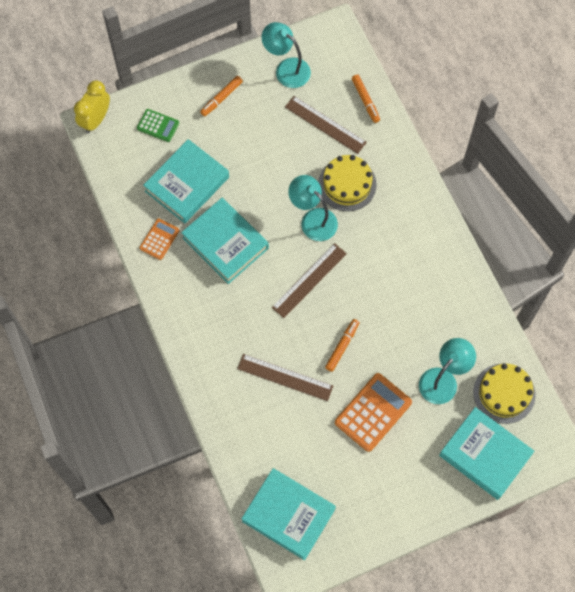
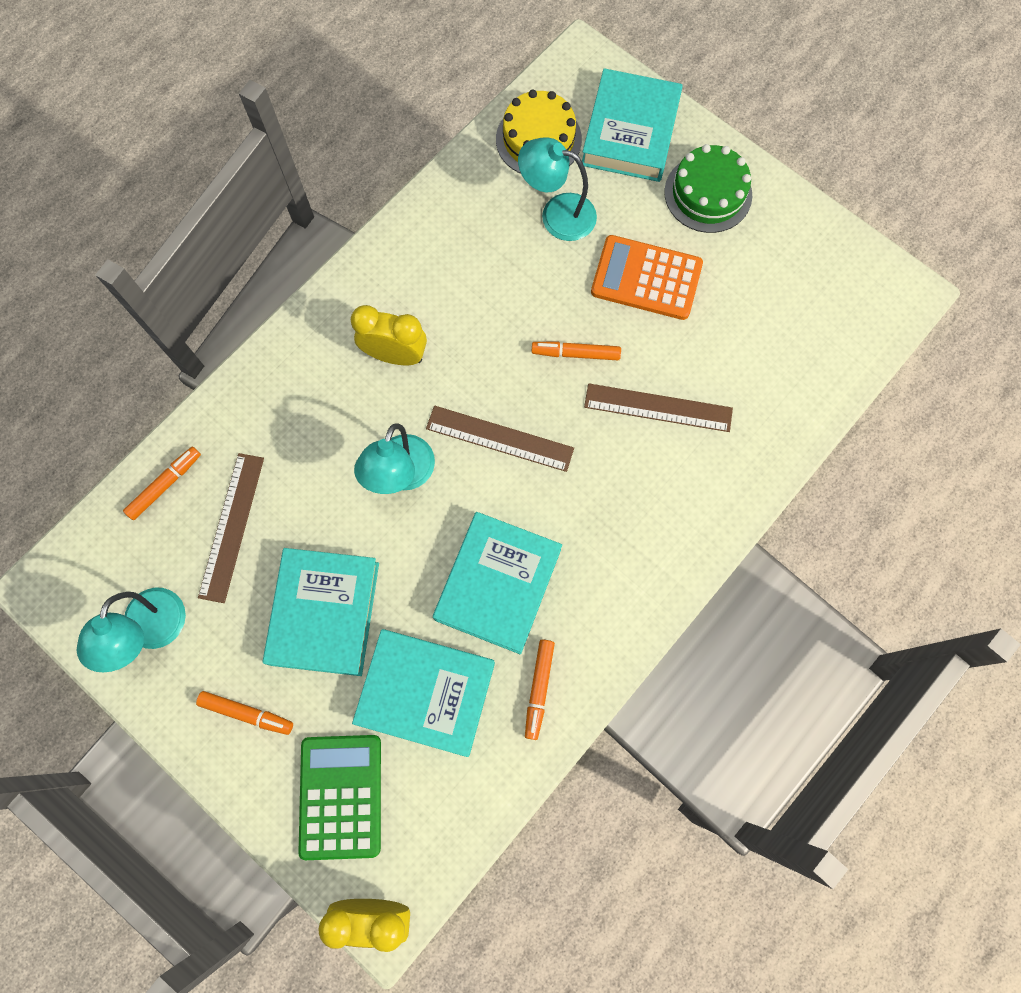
camera: 115 degrees left, 5 degrees up
(158, 126) = (341, 796): green calculator -> green calculator, size x1.74
(159, 239) = (539, 689): orange calculator -> orange marker
(285, 377) = (658, 408): brown ruler -> brown ruler turned 75 degrees counterclockwise
(288, 515) = (836, 322): turquoise book -> turquoise book (325, 613)
(347, 184) = (322, 451): yellow cake -> none
(388, 245) = (395, 355): none -> yellow clock
(416, 482) = (708, 193): none -> green cake

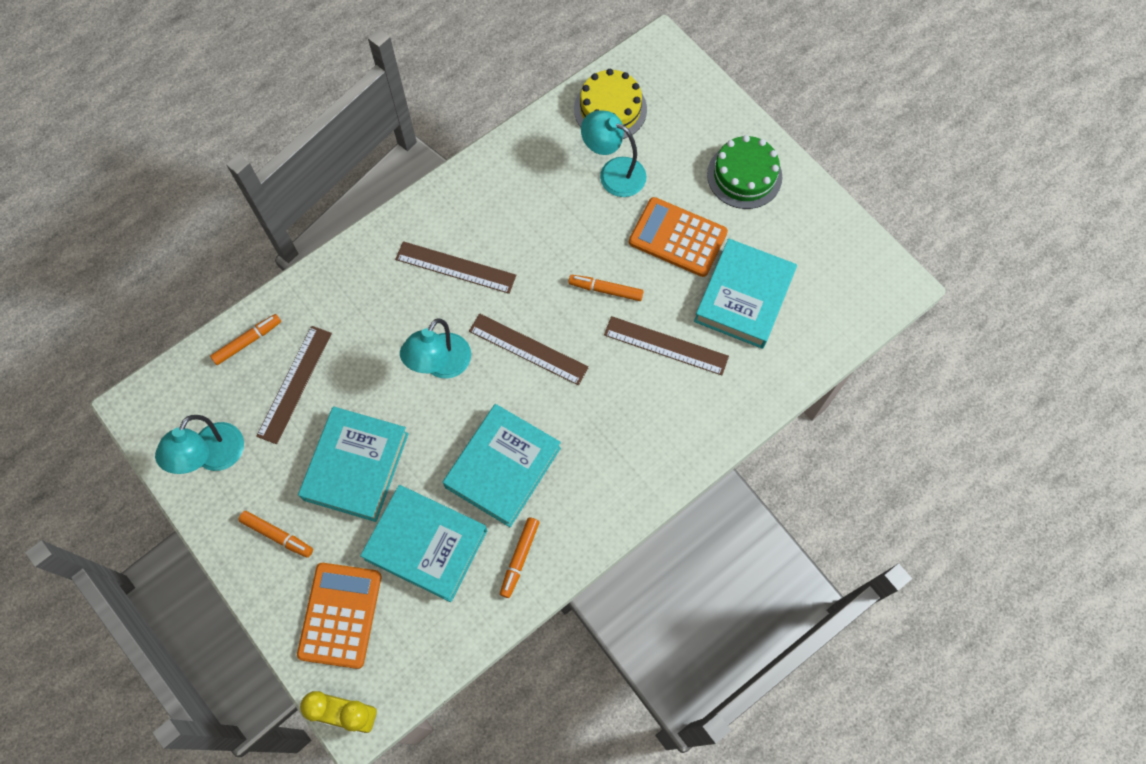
camera: 10 degrees right, 5 degrees down
(341, 796) = (340, 615): green calculator -> orange calculator
(395, 355) = (455, 267): yellow clock -> brown ruler
(630, 132) = (688, 114): turquoise book -> turquoise book (743, 297)

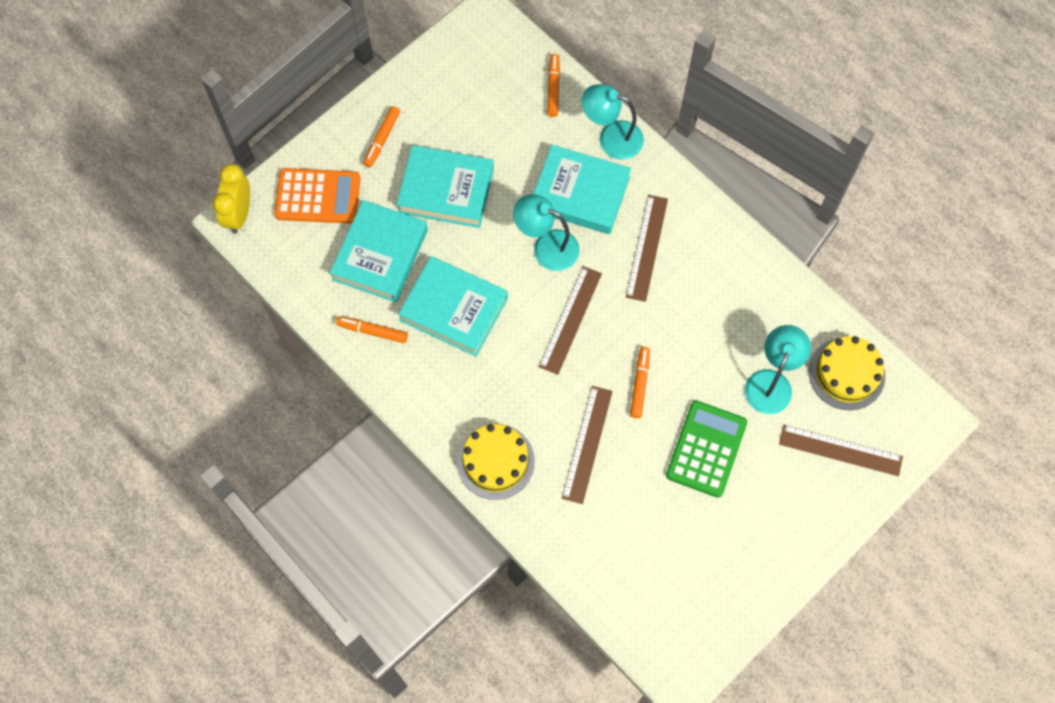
camera: 85 degrees right, 0 degrees up
(213, 457) = (446, 80): turquoise lamp -> turquoise lamp (611, 138)
(247, 341) = (553, 88): orange marker -> orange marker turned 135 degrees counterclockwise
(294, 384) = (517, 131): brown ruler -> brown ruler (840, 450)
(677, 237) = (706, 449): orange calculator -> green calculator
(679, 437) = (495, 461): none -> yellow cake
(743, 297) = (648, 516): turquoise book -> turquoise book (580, 193)
(744, 175) = (788, 513): green cake -> none

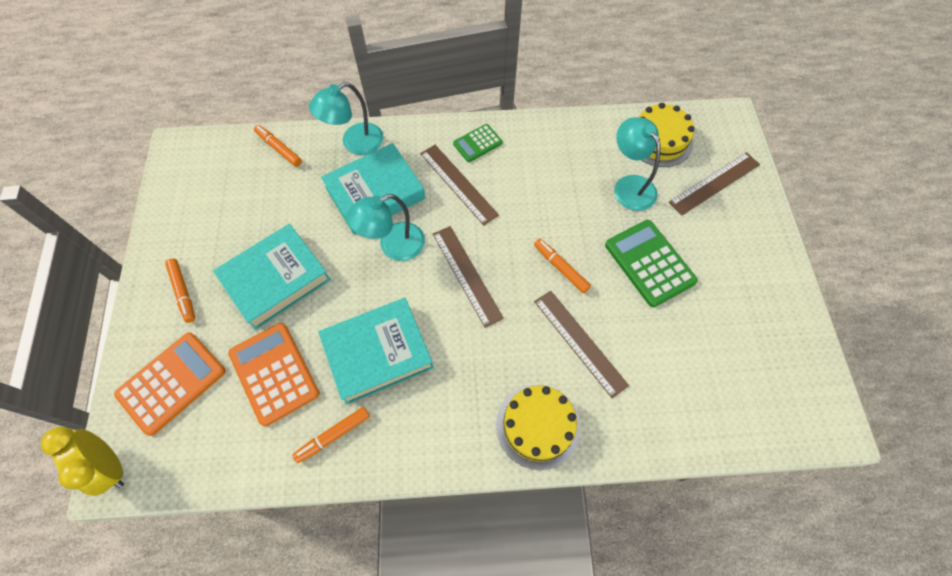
camera: 50 degrees left, 5 degrees down
(380, 254) = (274, 373): turquoise book -> orange calculator
(701, 230) = (477, 143): none -> green calculator

